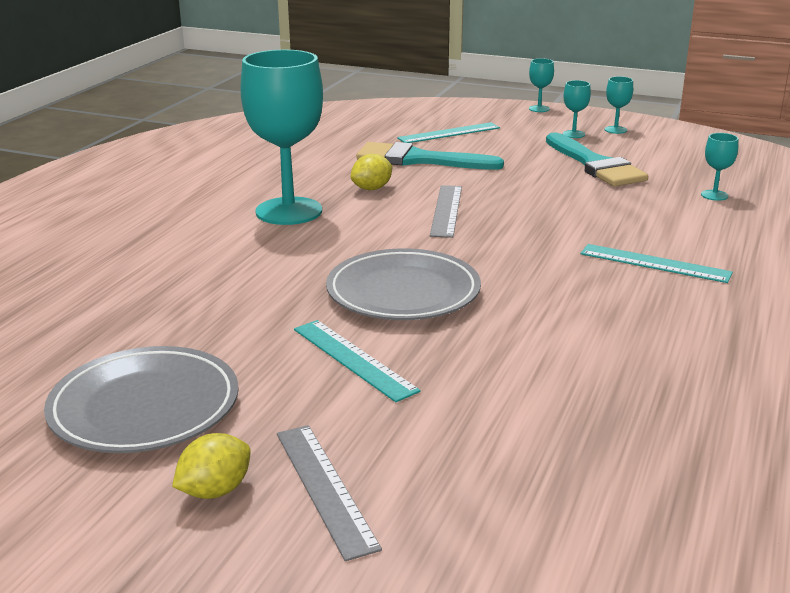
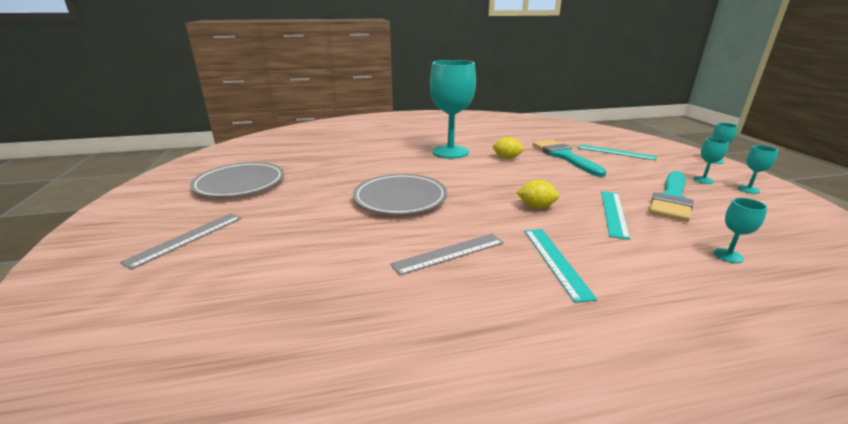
camera: 55 degrees right, 0 degrees up
(215, 490) = (177, 217): yellow lemon -> yellow lemon (536, 207)
(353, 359) = (315, 208): turquoise ruler -> turquoise ruler (613, 213)
(446, 210) = (514, 180): grey ruler -> grey ruler (449, 253)

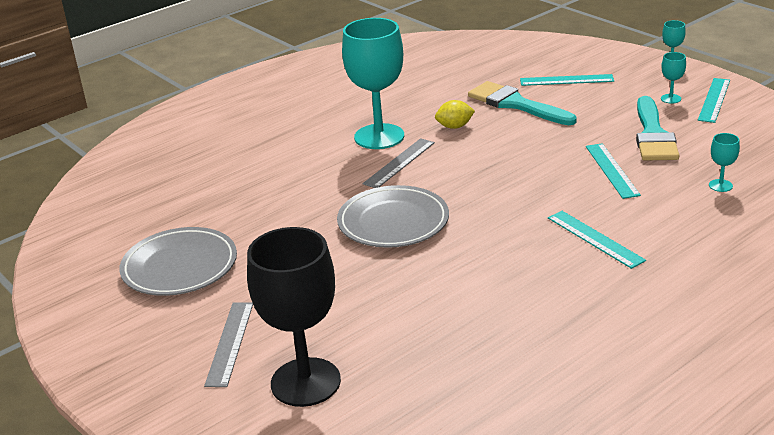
camera: 25 degrees left, 5 degrees up
(179, 290) = (305, 382): none -> black goblet
(449, 253) = (502, 263): grey ruler -> grey ruler (399, 163)
(536, 207) = (537, 186): yellow lemon -> none
(748, 189) = (714, 100): turquoise goblet -> turquoise ruler

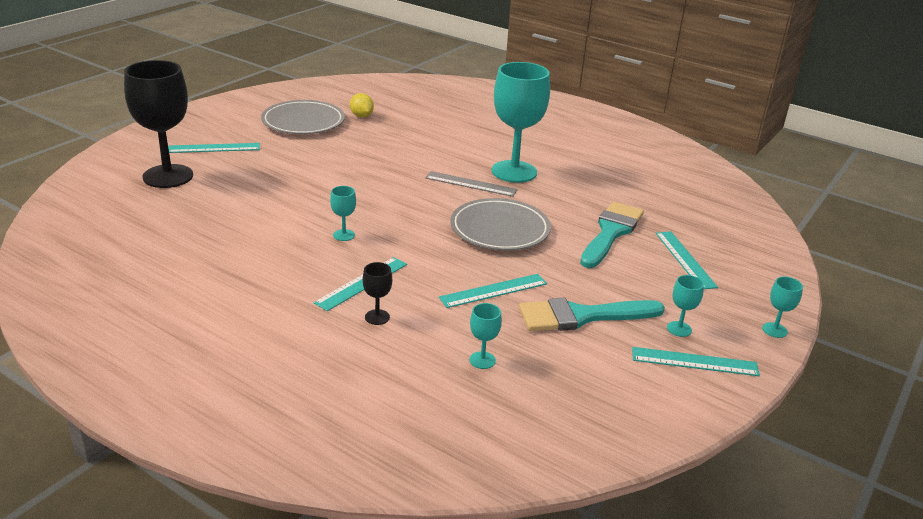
camera: 70 degrees right, 0 degrees up
(230, 343) = (214, 148): grey ruler -> turquoise ruler
(393, 222) = (374, 189): grey plate -> grey plate (500, 229)
(454, 127) = (548, 204): yellow lemon -> yellow lemon (361, 116)
(496, 246) = (344, 235): none -> turquoise goblet
(656, 233) = (377, 317): none -> black goblet

